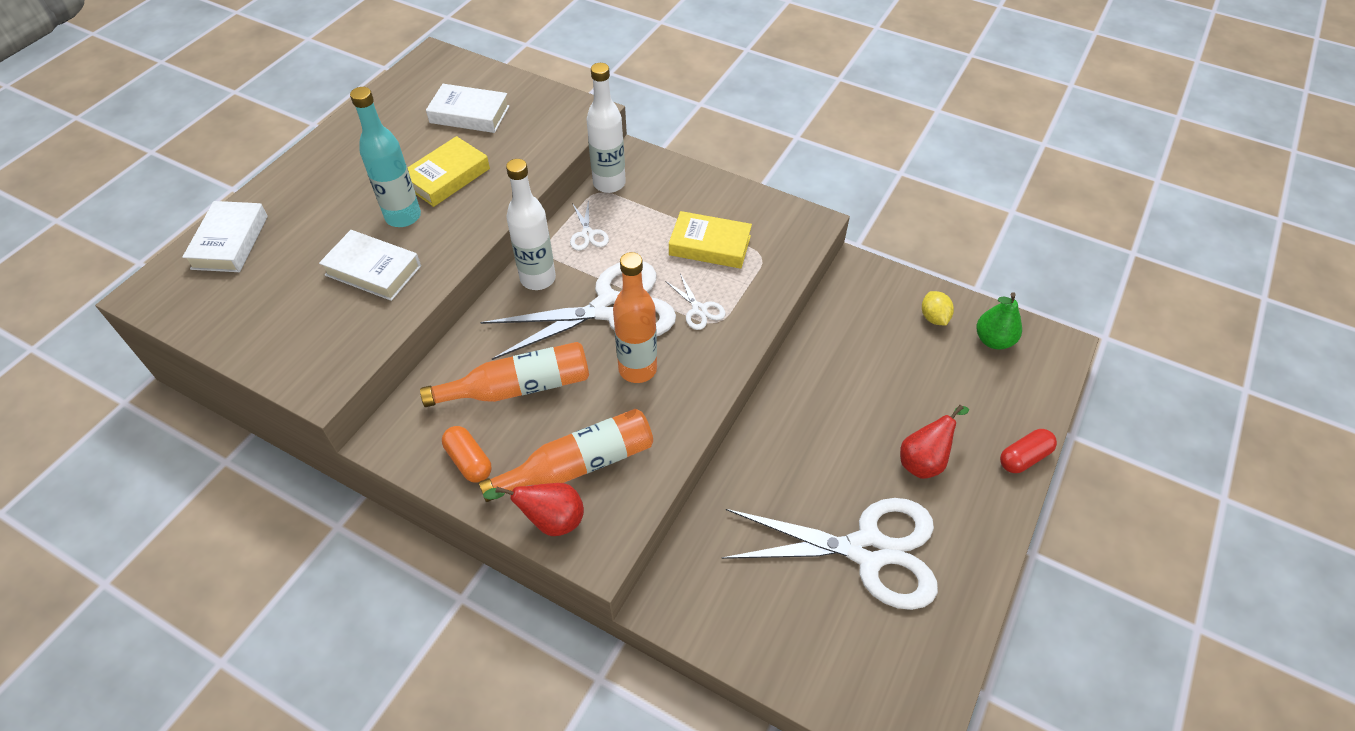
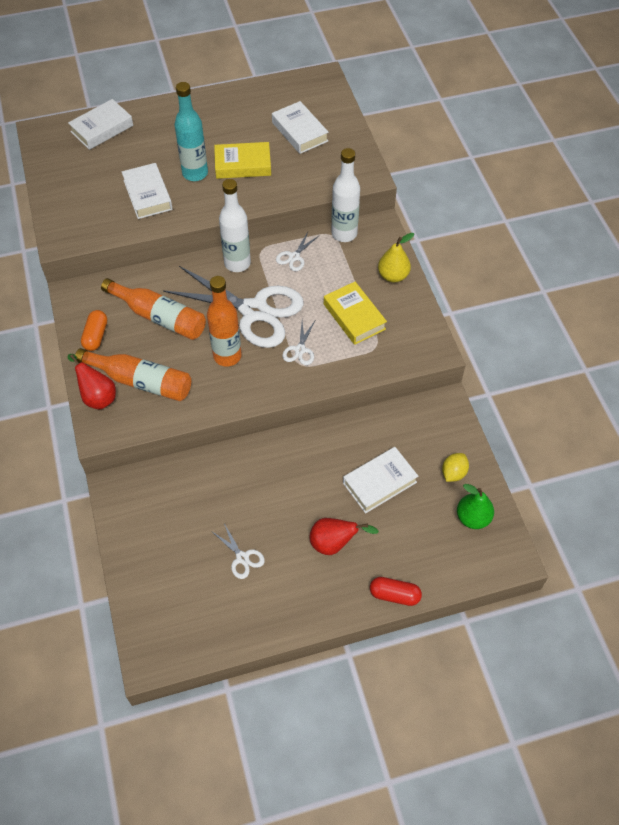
camera: 45 degrees right, 5 degrees up
(698, 188) = (393, 276): none -> yellow pear
(868, 550) = (242, 558): white scissors -> white scissors, size x0.40
(891, 375) = (379, 482): none -> white book

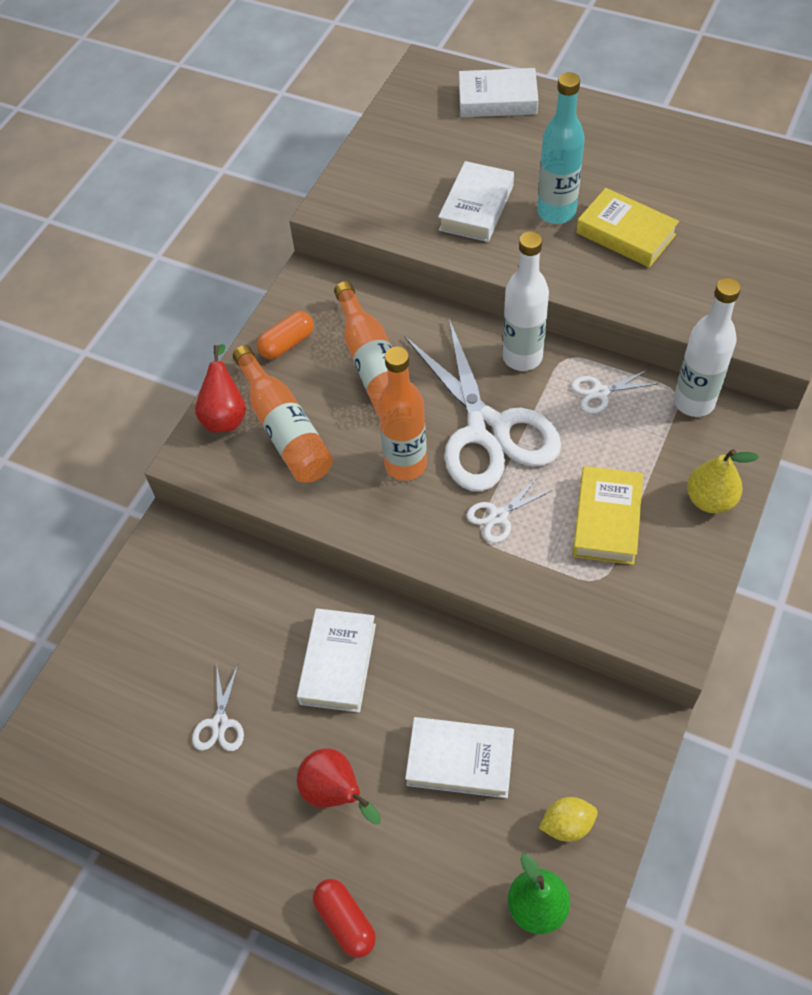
camera: 45 degrees right, 0 degrees up
(300, 132) = (740, 231): white book -> white book (338, 663)

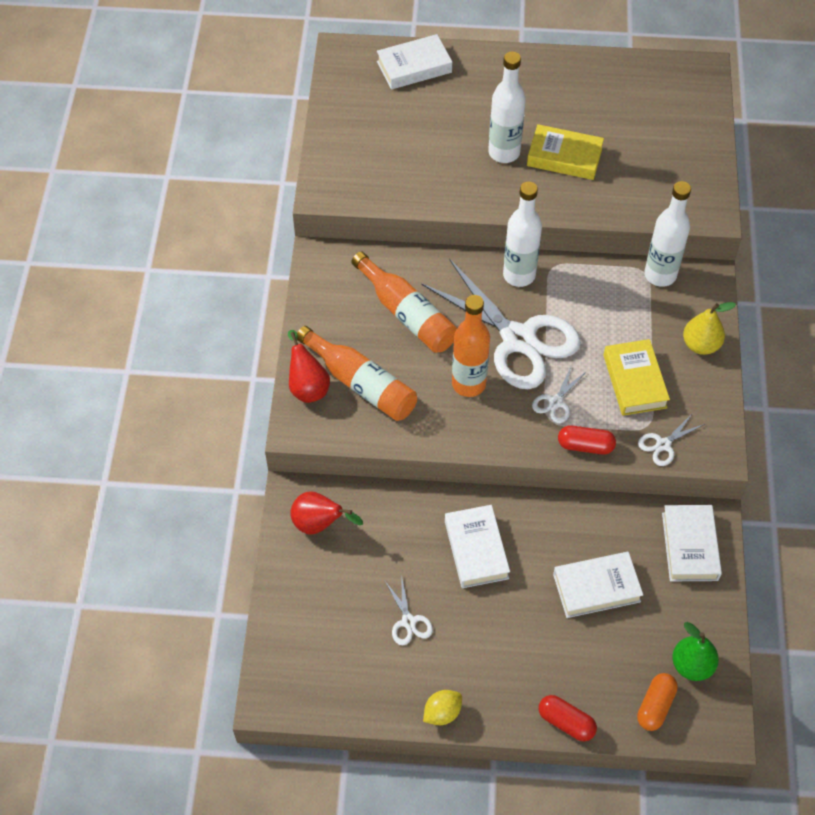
camera: 25 degrees left, 0 degrees up
(287, 343) = (328, 315): orange capsule -> orange capsule (655, 706)
(335, 793) = (518, 640): red pear -> red pear (319, 524)
(476, 208) = (440, 164): white book -> white book (689, 546)
(510, 580) = (585, 446): none -> red capsule
(556, 212) = (504, 152): turquoise bottle -> white bottle
(567, 824) = (689, 605): yellow lemon -> yellow lemon (442, 713)
(600, 392) = (589, 287): white scissors -> white scissors (663, 445)

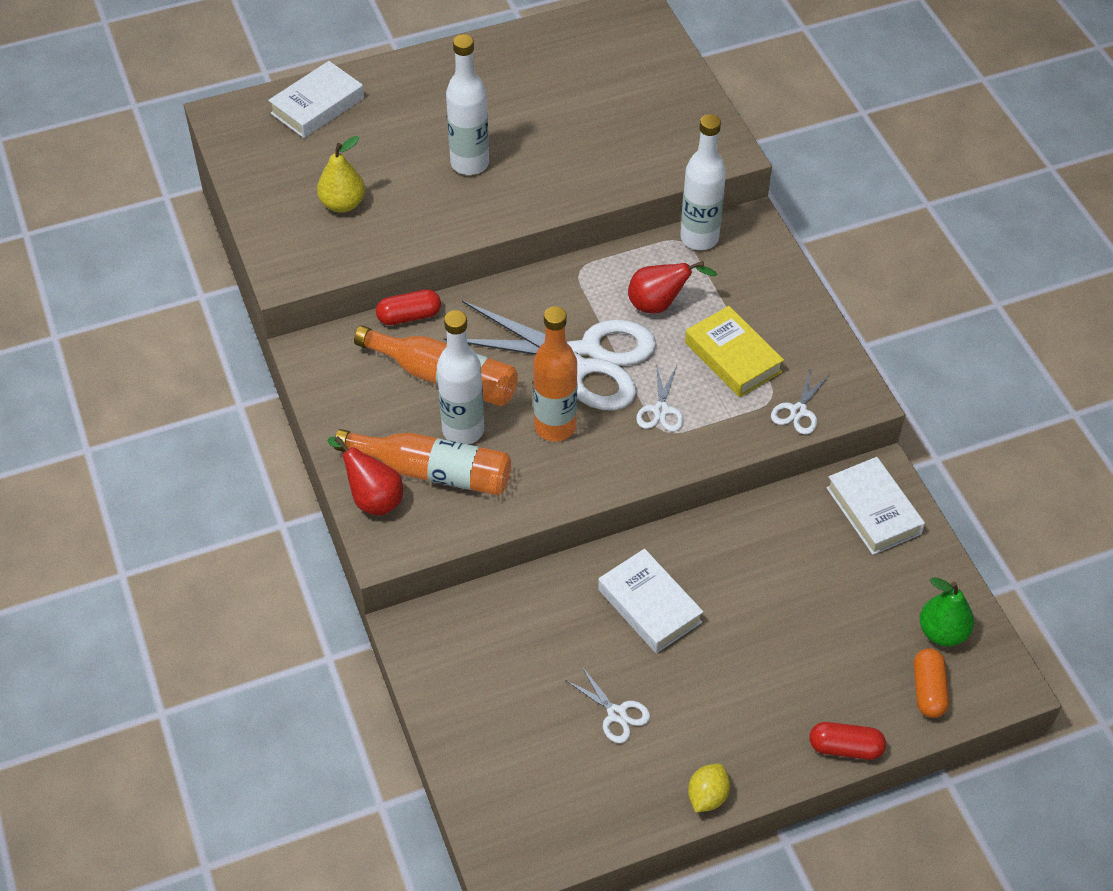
camera: 25 degrees left, 5 degrees down
(319, 524) = (458, 650): red pear -> red pear (659, 304)
(519, 275) = (547, 292): white bottle -> white bottle (463, 430)
(564, 157) = (539, 146): yellow book -> none
(585, 446) = (717, 444): red capsule -> red capsule (409, 316)
(596, 588) = (800, 593): white book -> none
(700, 345) = (781, 294): yellow pear -> yellow pear (343, 204)

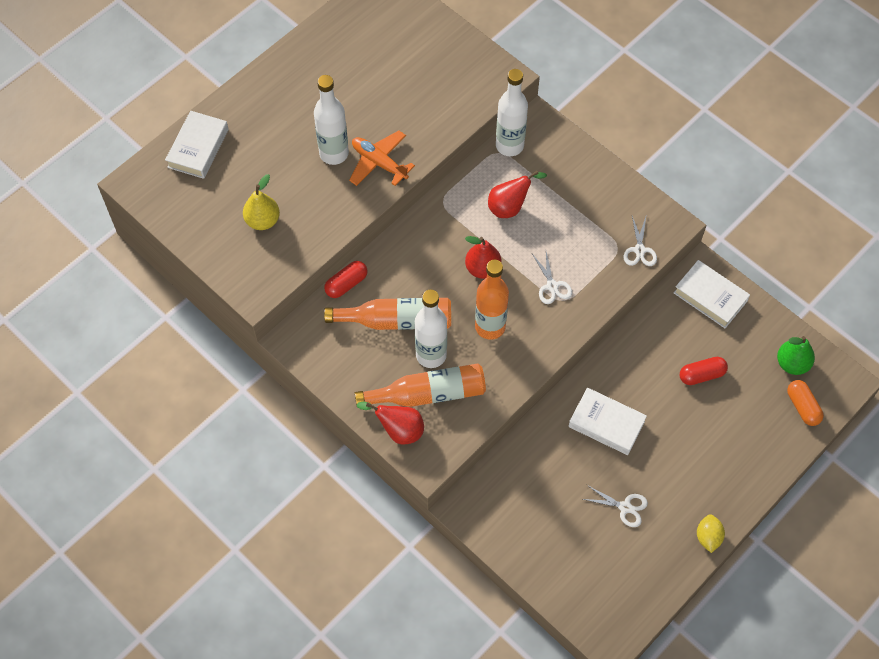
camera: 25 degrees left, 10 degrees up
(517, 191) = (379, 163): none -> orange plane
(584, 359) = (482, 269): white scissors -> red pear
(733, 357) = (578, 227): yellow book -> none
(845, 748) = (773, 467): red capsule -> red capsule (701, 375)

